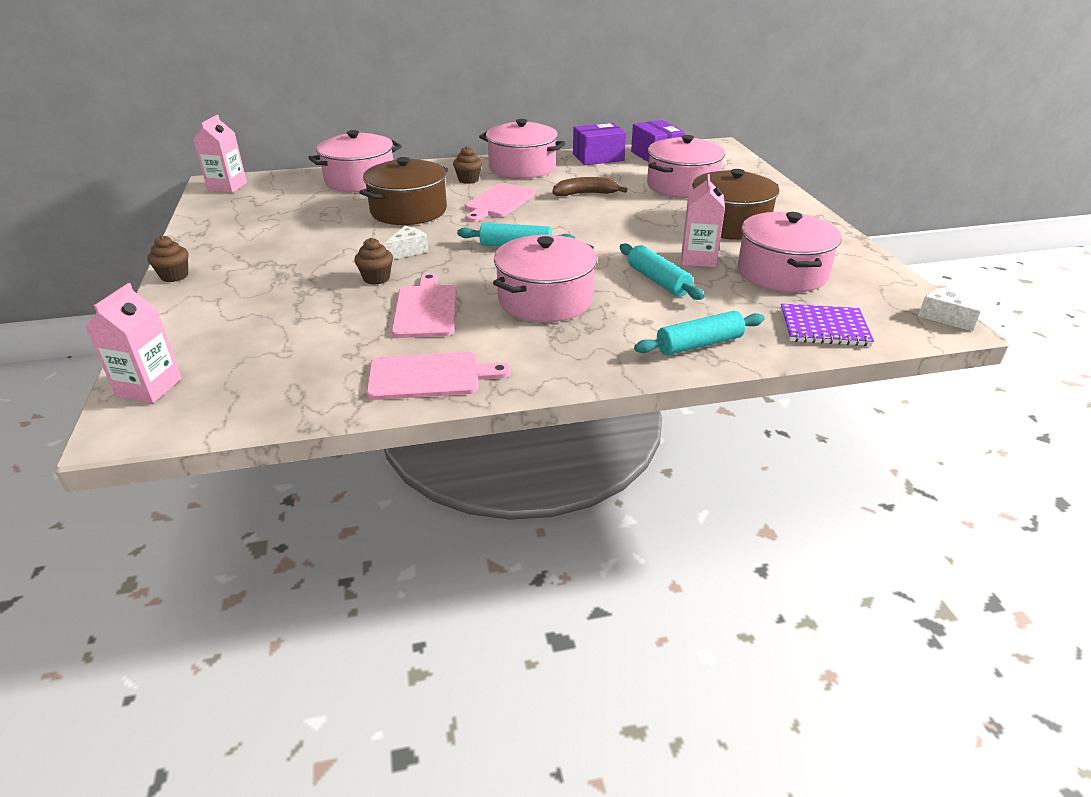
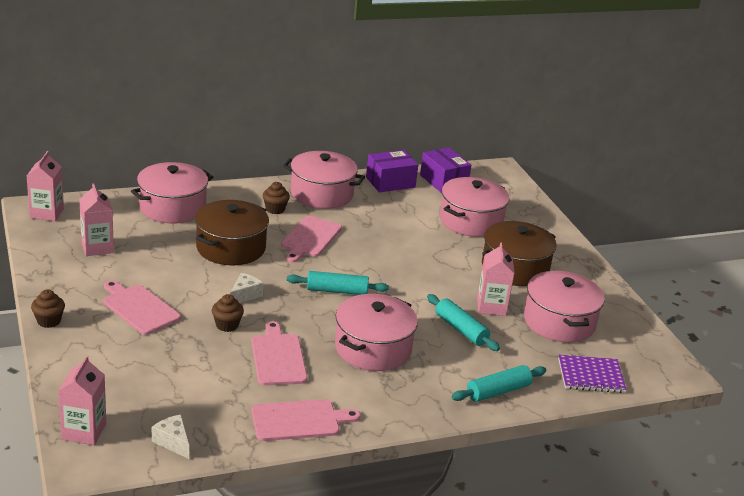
camera: 10 degrees left, 5 degrees down
(264, 212) = (97, 247): none -> pink carton
(282, 263) = (139, 308): none -> pink cutting board
(585, 194) = (386, 229): brown banana -> none
(941, 317) = (678, 366): white cheese -> white cheese (173, 442)

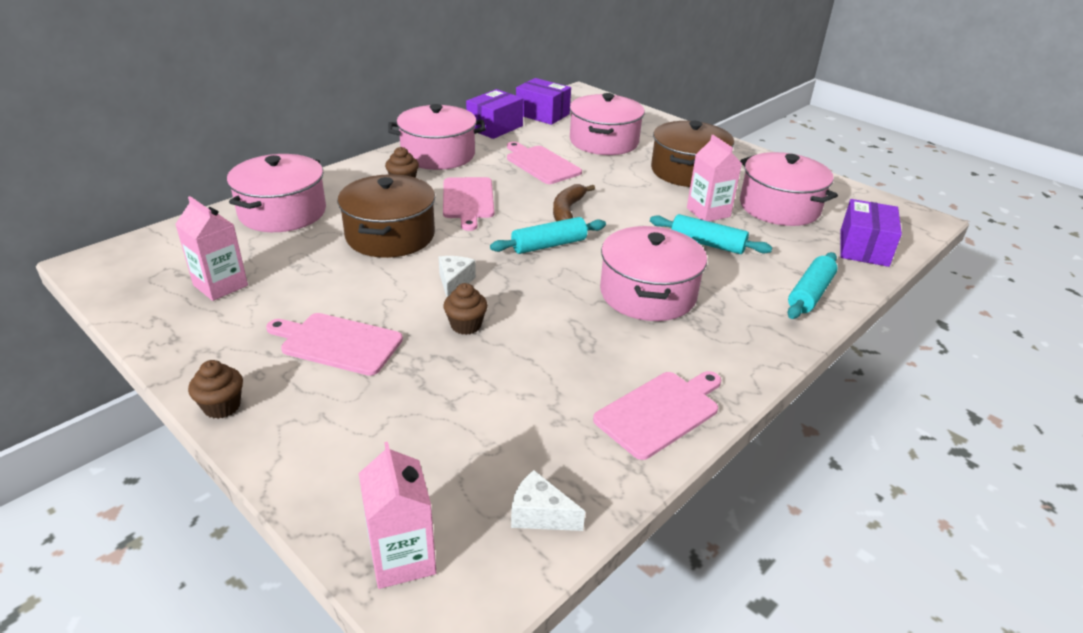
camera: 25 degrees left, 5 degrees up
(46, 213) = (117, 264): pink carton -> none
(278, 357) = (560, 342): pink cutting board -> pink cutting board (541, 164)
(378, 270) = (567, 211): none -> brown banana
(590, 376) = (864, 248): purple notebook -> purple box

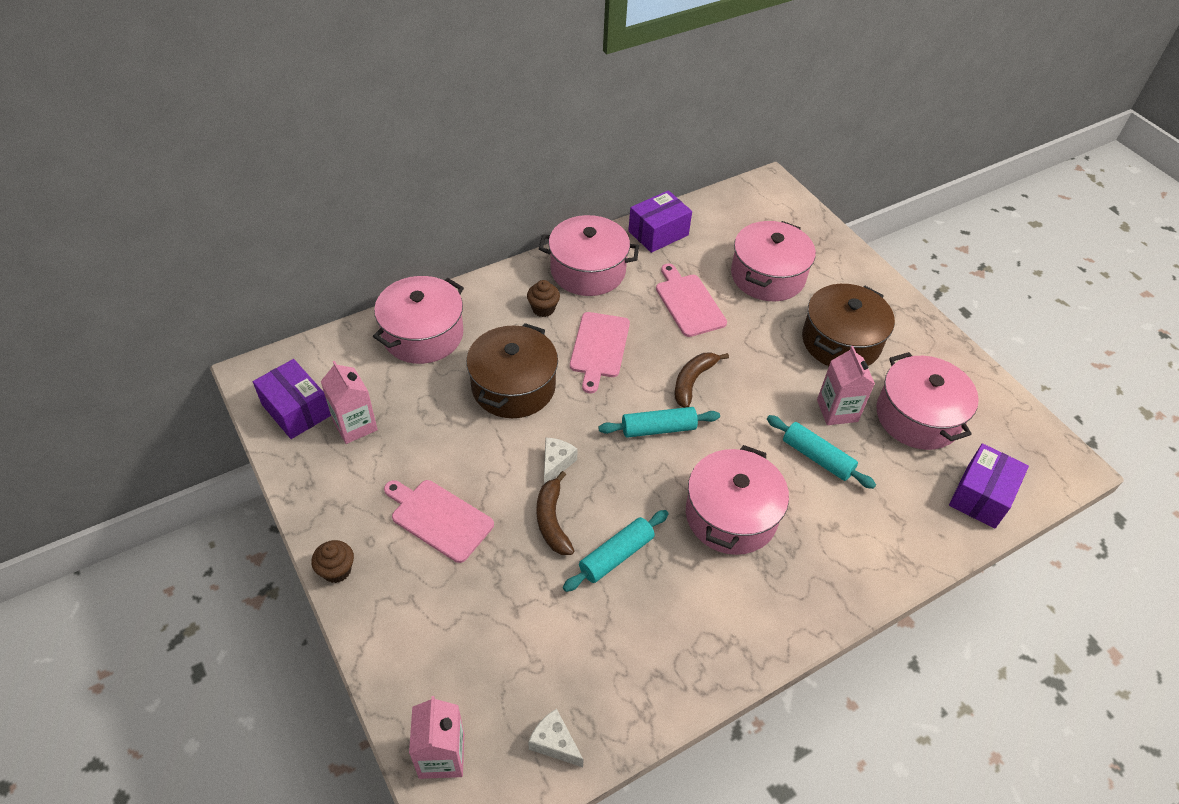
camera: 15 degrees right, 15 degrees up
(466, 325) = (552, 520): brown cupcake -> brown banana
(542, 114) = (716, 218): purple box -> purple box (296, 410)
(660, 412) = (688, 662): pink cutting board -> none
(810, 294) = (892, 549): turquoise rolling pin -> turquoise rolling pin (616, 555)

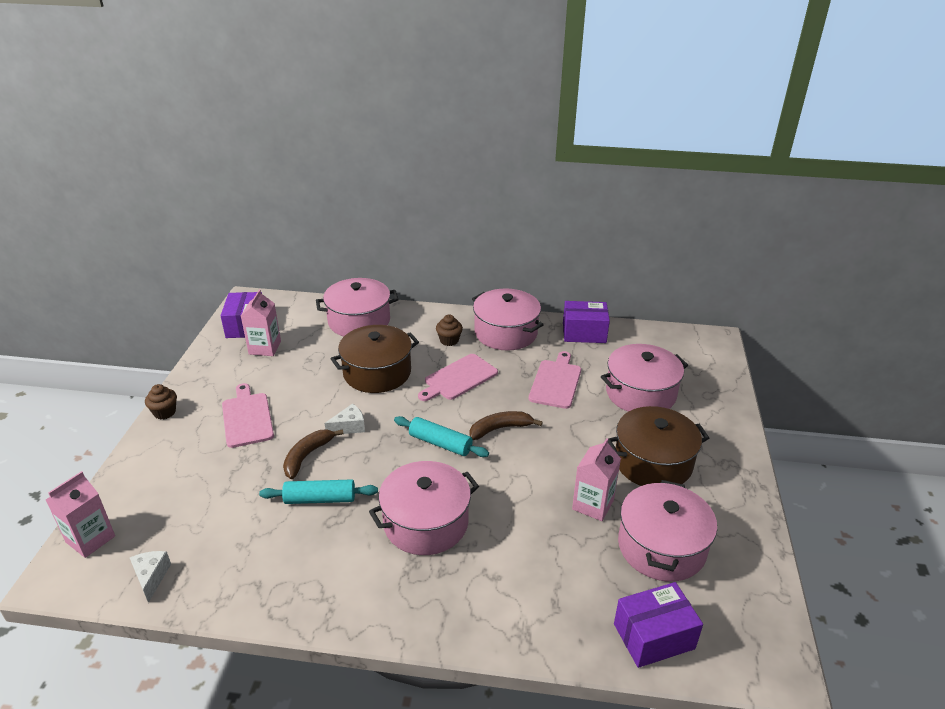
camera: 40 degrees right, 15 degrees down
(817, 457) = (537, 525): turquoise rolling pin -> none

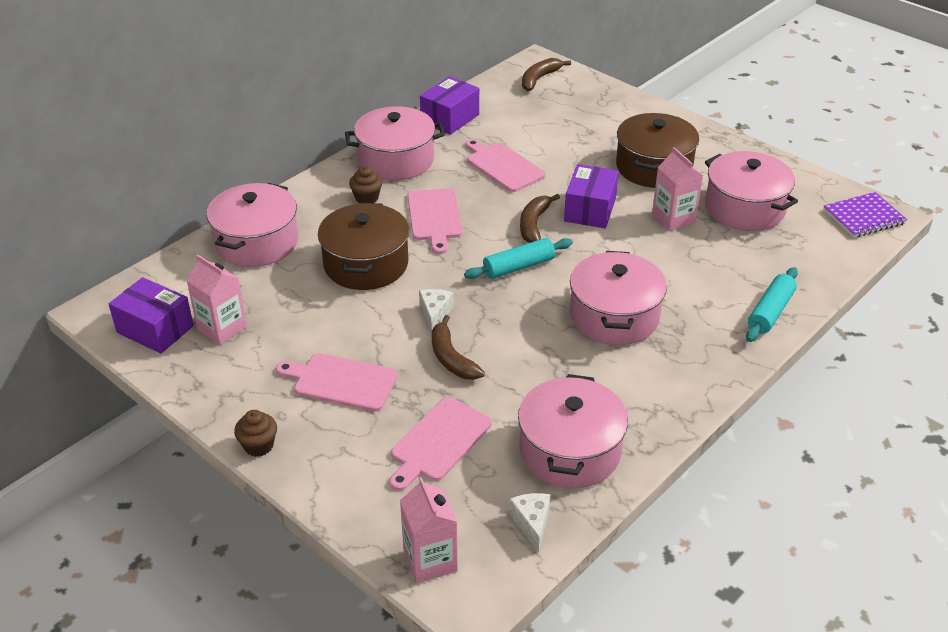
camera: 55 degrees left, 5 degrees up
(151, 577) = (531, 523): white cheese -> white cheese turned 60 degrees clockwise
(213, 490) = (439, 442): none -> pink cutting board
(320, 499) = (523, 370): turquoise rolling pin -> turquoise rolling pin (770, 312)
(640, 393) = (566, 131): pink pot -> pink pot (570, 451)
(654, 636) = (823, 253): purple box -> purple box (590, 210)
(692, 350) = (539, 79): none -> brown banana
(753, 649) = (863, 217): none -> purple notebook

